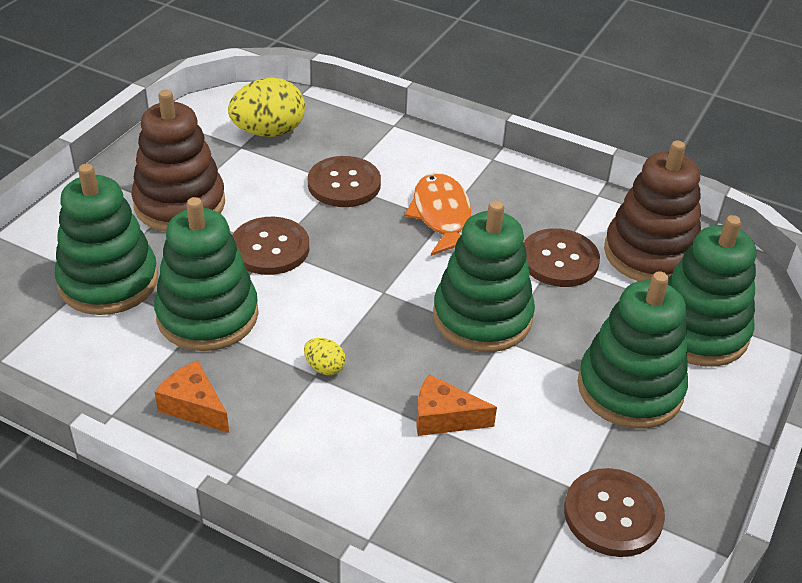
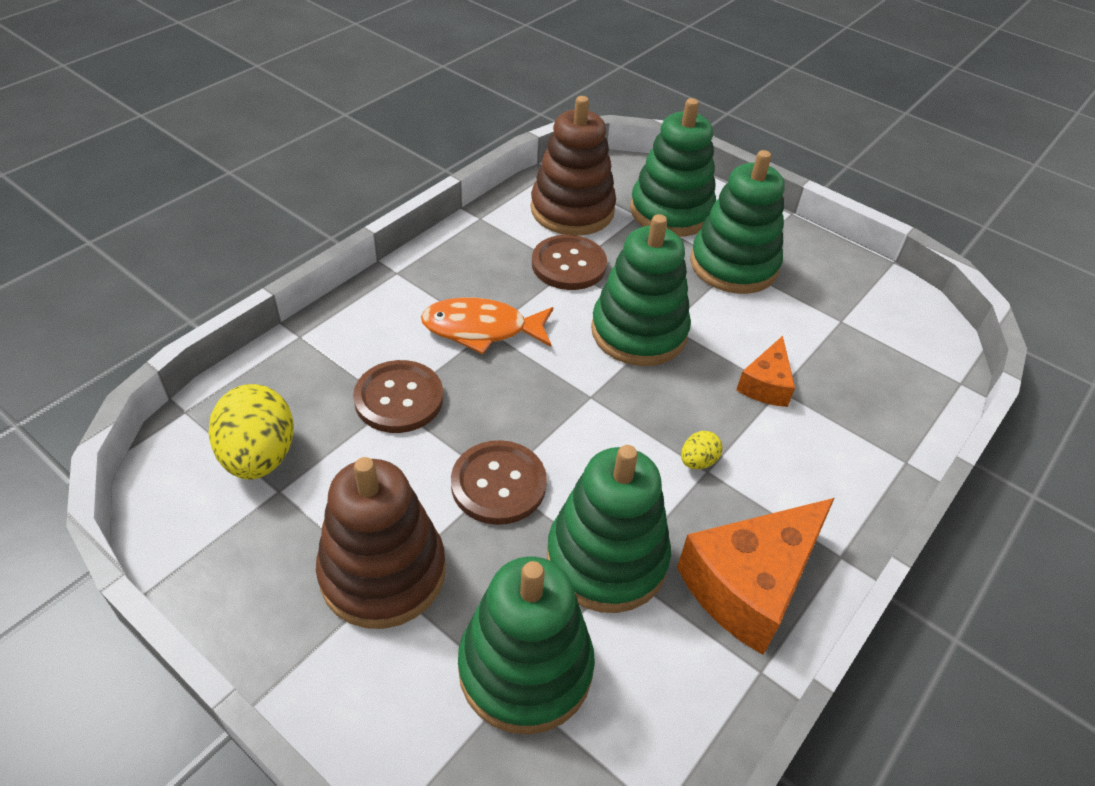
camera: 80 degrees left, 5 degrees up
(194, 406) = (750, 584): orange cheese -> orange cheese, size x1.85
(613, 514) = (863, 308): brown button -> none

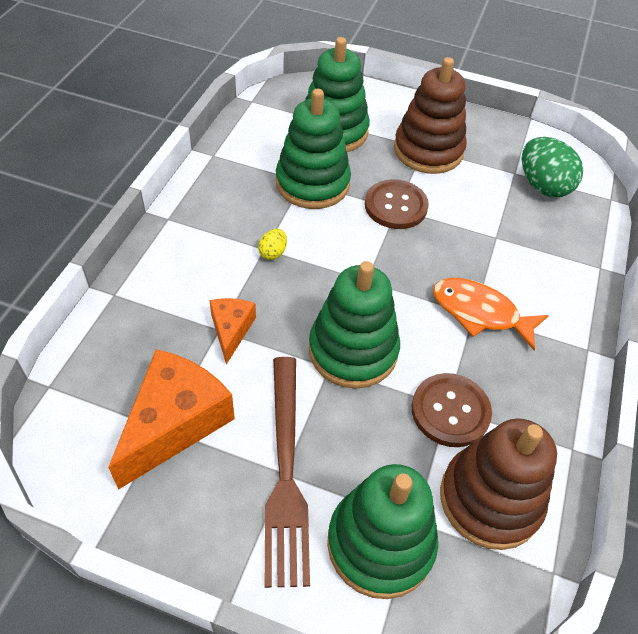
camera: 160 degrees right, 5 degrees up
(259, 456) = (542, 186): yellow egg -> green egg
(399, 398) = (495, 241): brown button -> none
(481, 329) = (480, 313): orange fish -> orange fish turned 135 degrees counterclockwise
(733, 265) = (285, 472): green stacking toy -> brown fork
(750, 584) = (224, 190): orange cheese -> orange cheese (175, 423)

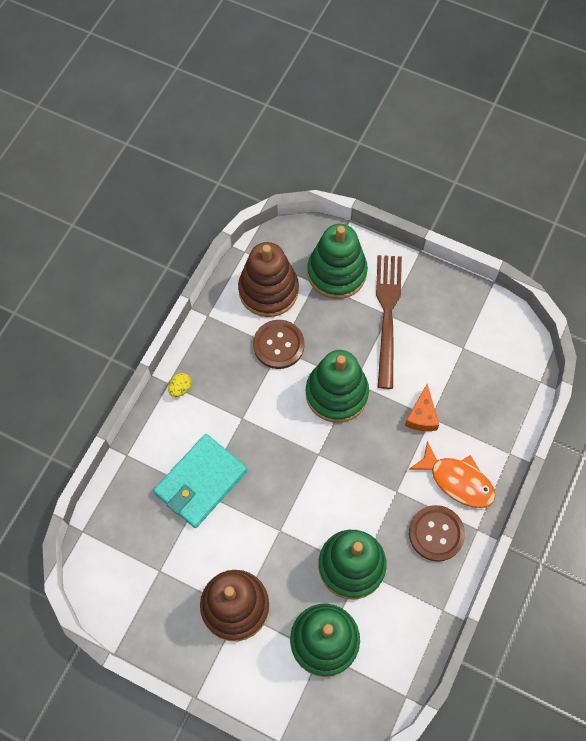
camera: 170 degrees left, 15 degrees up
(175, 423) = (455, 350): orange cheese -> none
(273, 253) = (390, 486): yellow egg -> yellow egg (180, 388)
(396, 206) = (280, 533): brown button -> brown button (436, 533)
(480, 313) = (237, 418): orange fish -> orange fish (457, 481)
(501, 246) = (201, 482): none -> turquoise wallet
(542, 186) = (139, 551): green egg -> none

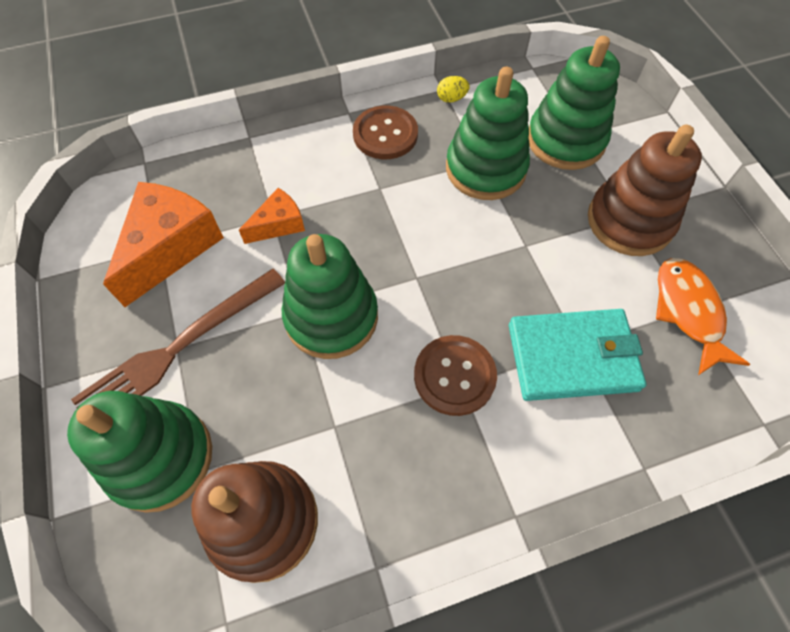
camera: 135 degrees left, 5 degrees down
(180, 388) = (505, 493): yellow egg -> yellow egg (451, 99)
(278, 345) = (331, 432): brown button -> brown button (454, 376)
(457, 352) = (170, 247): none -> orange cheese
(457, 481) = (318, 153): orange fish -> orange fish (688, 311)

